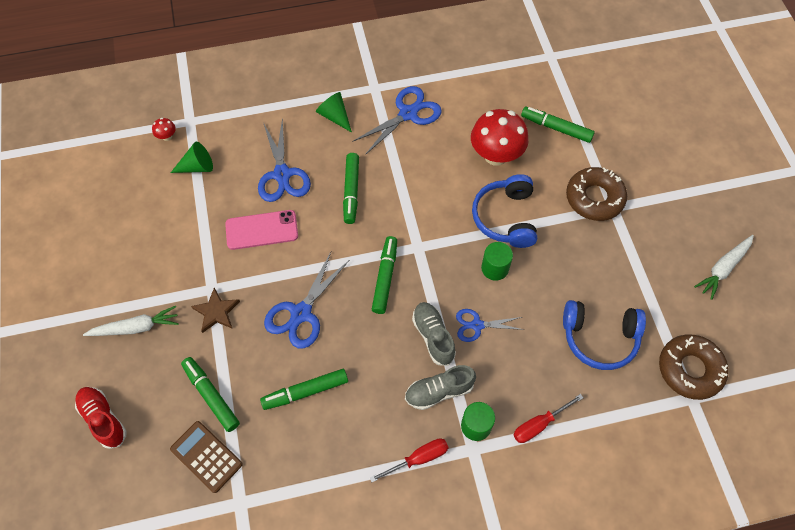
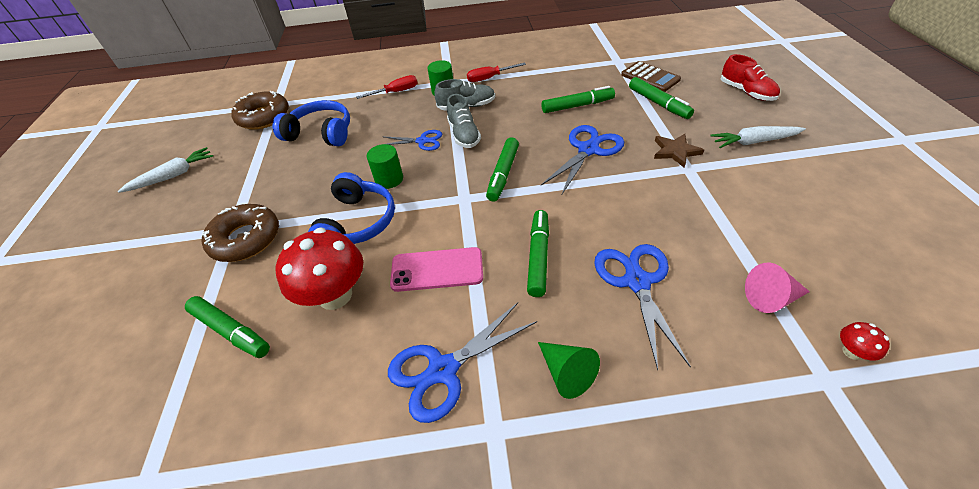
camera: 170 degrees left, 15 degrees down
(197, 167) = (771, 298): green cone -> pink cone
(262, 230) = (648, 218): pink phone -> pink phone (437, 269)

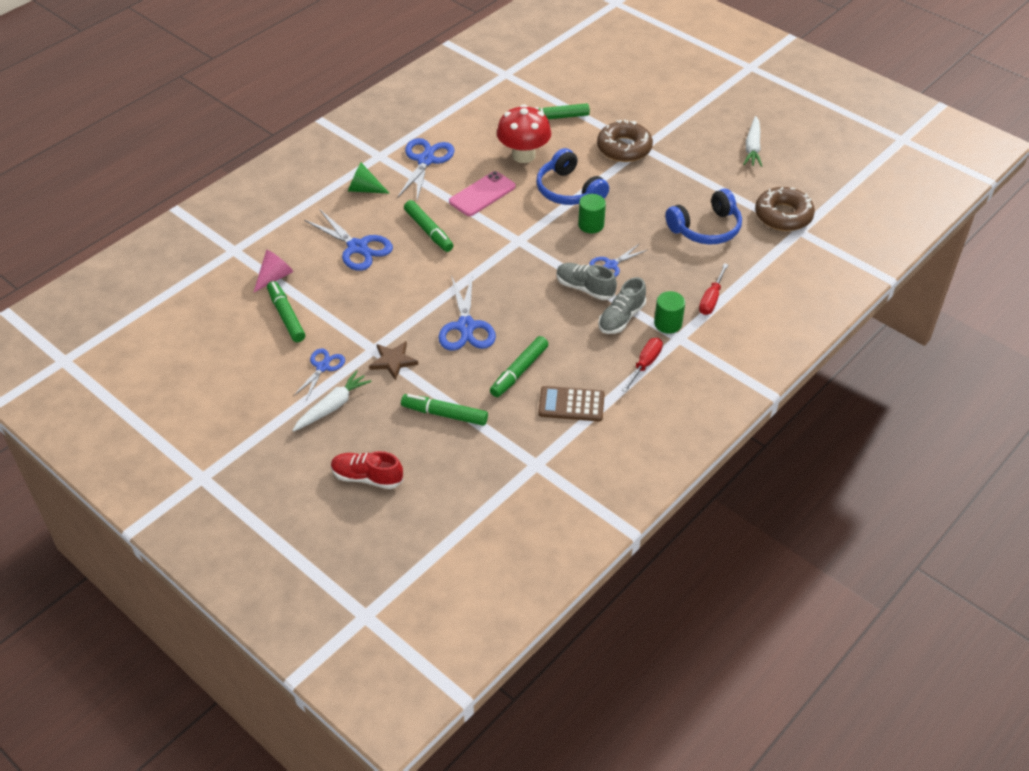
camera: 135 degrees right, 0 degrees up
(503, 174) = (511, 271): green marker -> green marker (286, 316)
(650, 77) = (480, 452): brown calculator -> brown calculator (571, 404)
(749, 174) = (322, 367): none -> blue scissors
(852, 352) = (223, 270): red mushroom -> none

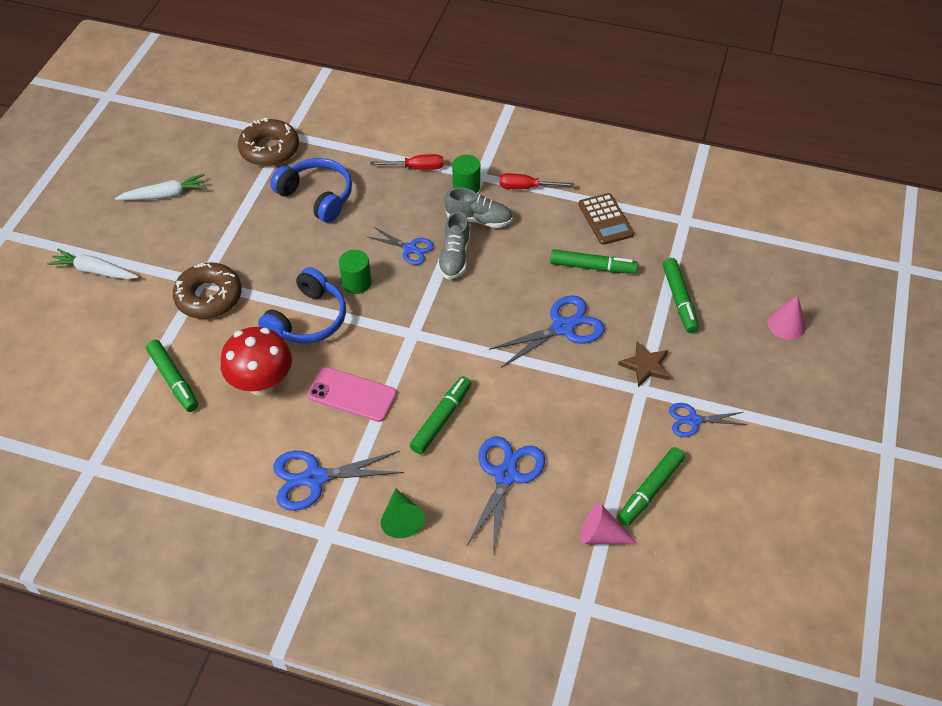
camera: 115 degrees left, 5 degrees up
(332, 406) = (733, 388): white carrot -> white carrot (94, 271)
(367, 477) = (786, 324): red shoe -> pink cone

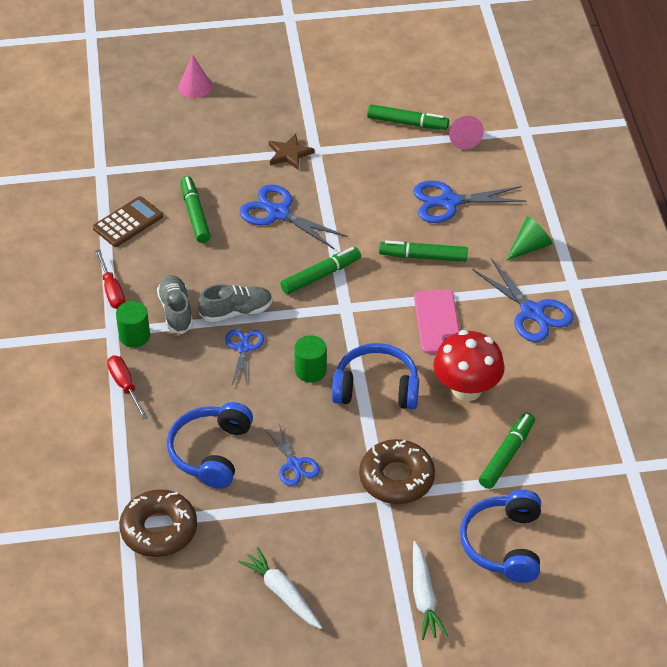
camera: 115 degrees left, 5 degrees down
(95, 338) = (503, 544): none -> blue headphones
(679, 300) = (203, 152): green marker -> green marker (321, 275)
(693, 420) = (327, 116): blue scissors -> blue scissors (294, 464)

